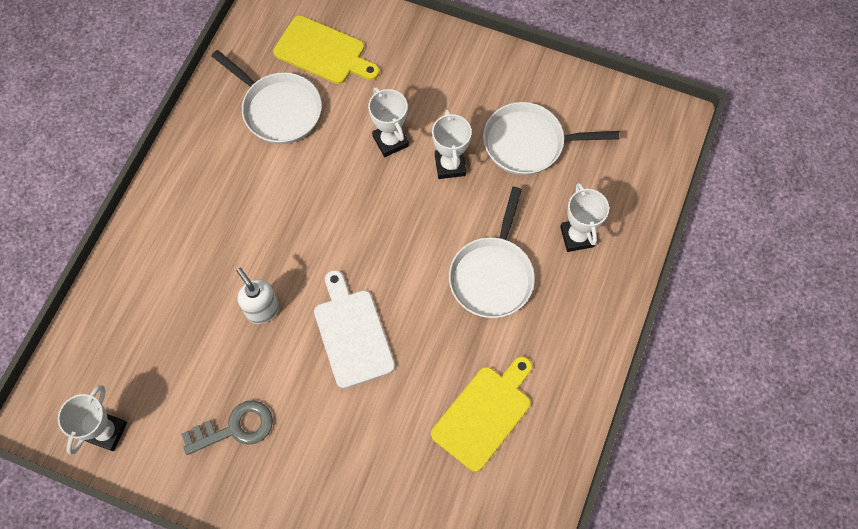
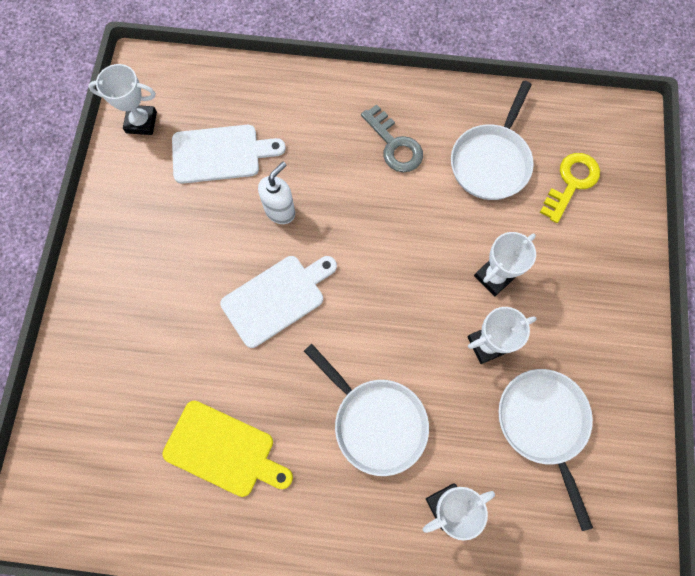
camera: 75 degrees right, 5 degrees up
(177, 355) = (220, 154): none -> white cutting board
(235, 428) = (164, 222): grey key -> grey key (394, 145)
(323, 52) = (571, 183): yellow cutting board -> yellow key
(492, 275) = (375, 421): white pan -> white pan turned 135 degrees counterclockwise

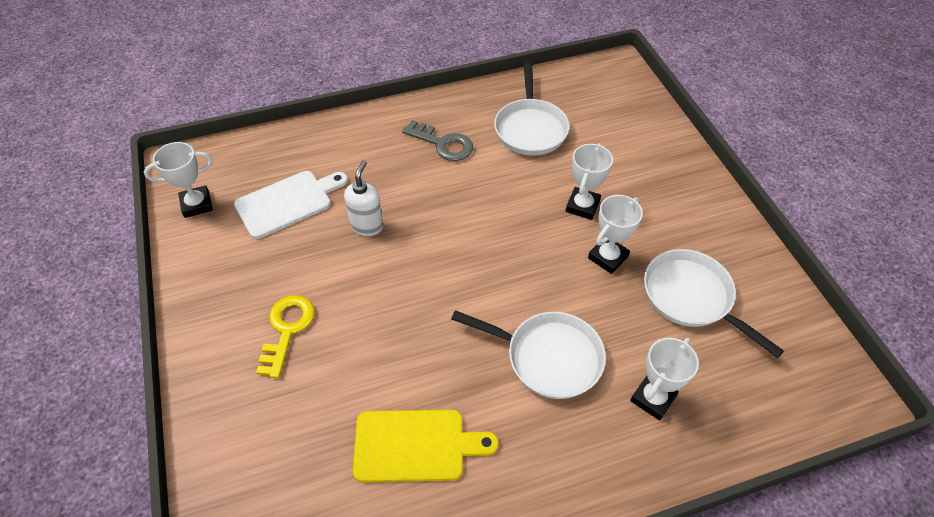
camera: 25 degrees left, 20 degrees down
(277, 298) = (400, 295): white cutting board -> none
(571, 183) = (602, 121): yellow key -> yellow key (287, 329)

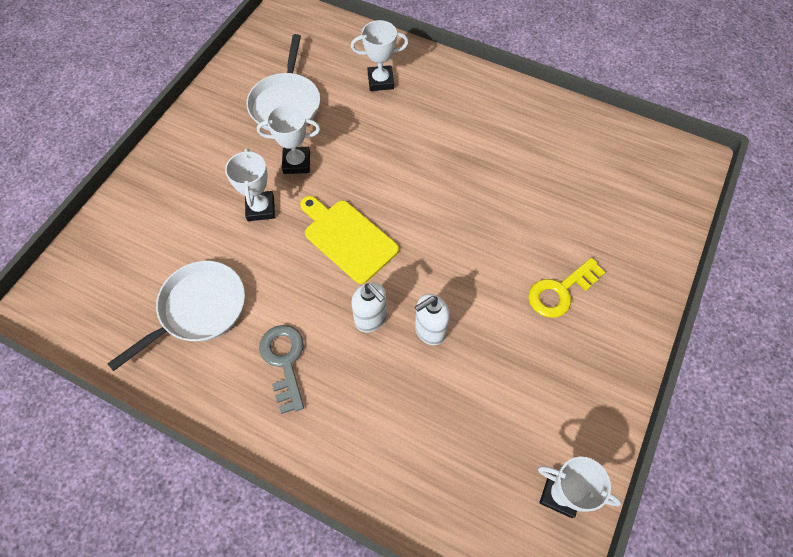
camera: 135 degrees left, 10 degrees up
(288, 202) = (475, 417): white cutting board -> none
(415, 445) = (534, 157): yellow cutting board -> yellow cutting board (348, 238)
(416, 203) = (371, 319): none -> white soap dispenser
(547, 357) = (409, 141): white pan -> none
(582, 206) = (260, 208): white trophy -> white trophy turned 75 degrees counterclockwise

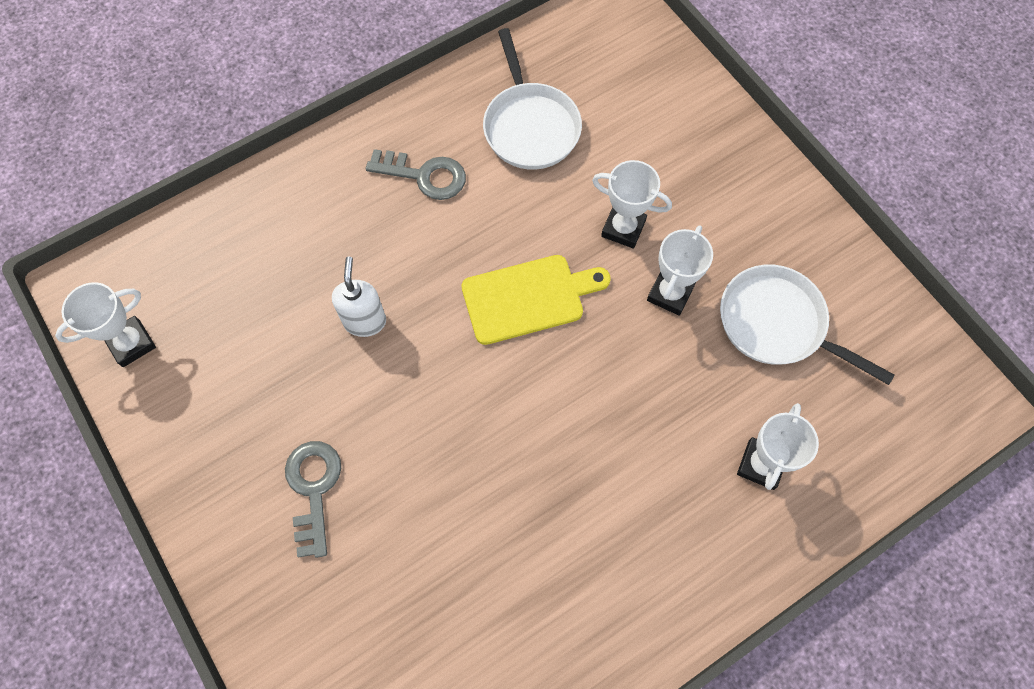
camera: 120 degrees right, 5 degrees up
(371, 319) = (416, 272): white soap dispenser -> none
(560, 291) = (314, 489): yellow key -> grey key

